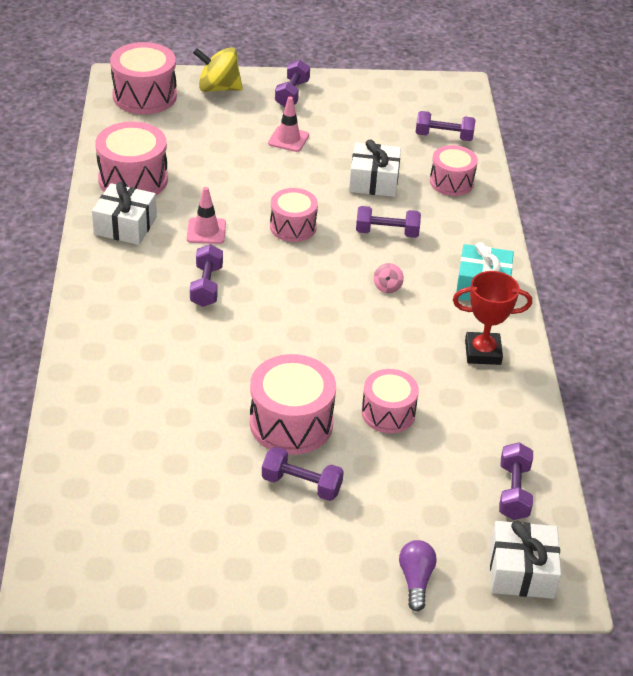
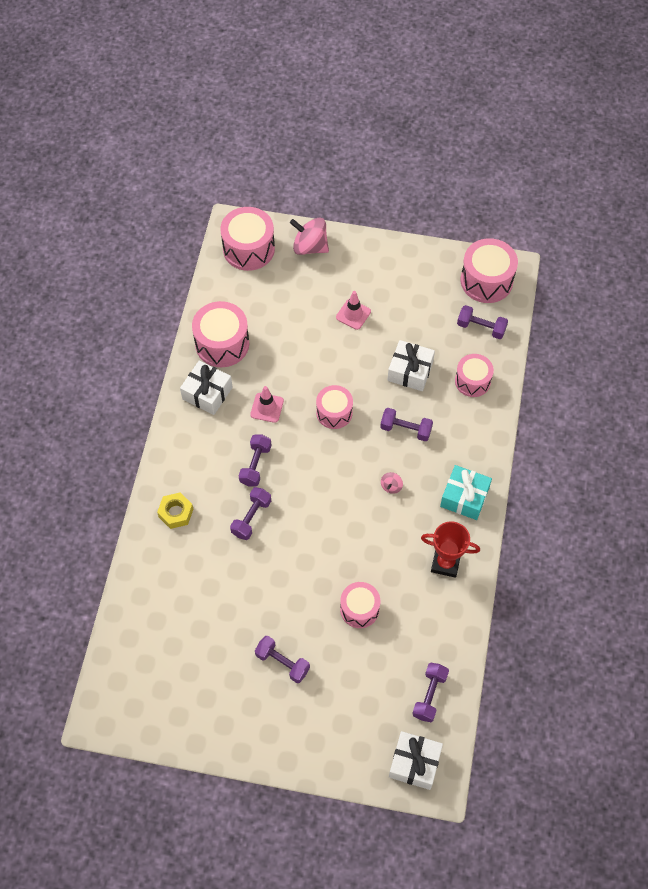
camera: 15 degrees right, 20 degrees up
(111, 345) = (176, 513): none -> yellow nut
(218, 88) = (310, 247): yellow spinning top -> pink spinning top
(291, 423) = (288, 606): pink drum -> pink drum (486, 280)
(292, 94) = (368, 261): purple dumbbell -> purple dumbbell (251, 518)
(415, 580) = (340, 757): purple light bulb -> none

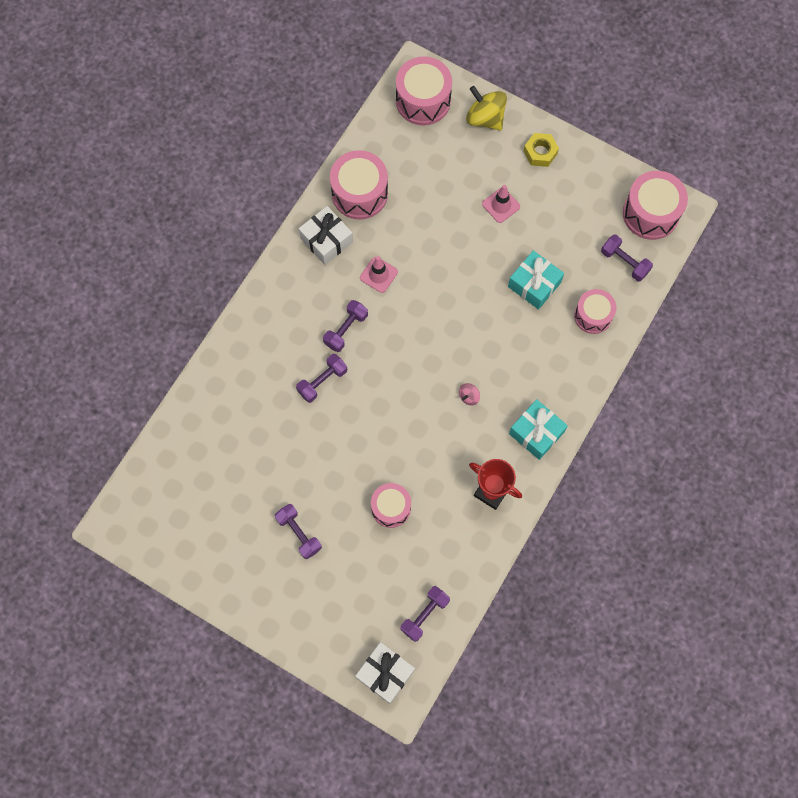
camera: 20 degrees right, 10 degrees up
(176, 513) = (253, 351): yellow nut -> yellow nut (540, 152)
(310, 247) = (485, 118): pink spinning top -> yellow spinning top
(334, 412) = (442, 302): pink drum -> none
(405, 429) = (506, 343): purple dumbbell -> none
(410, 371) = (534, 284): white gift -> turquoise gift

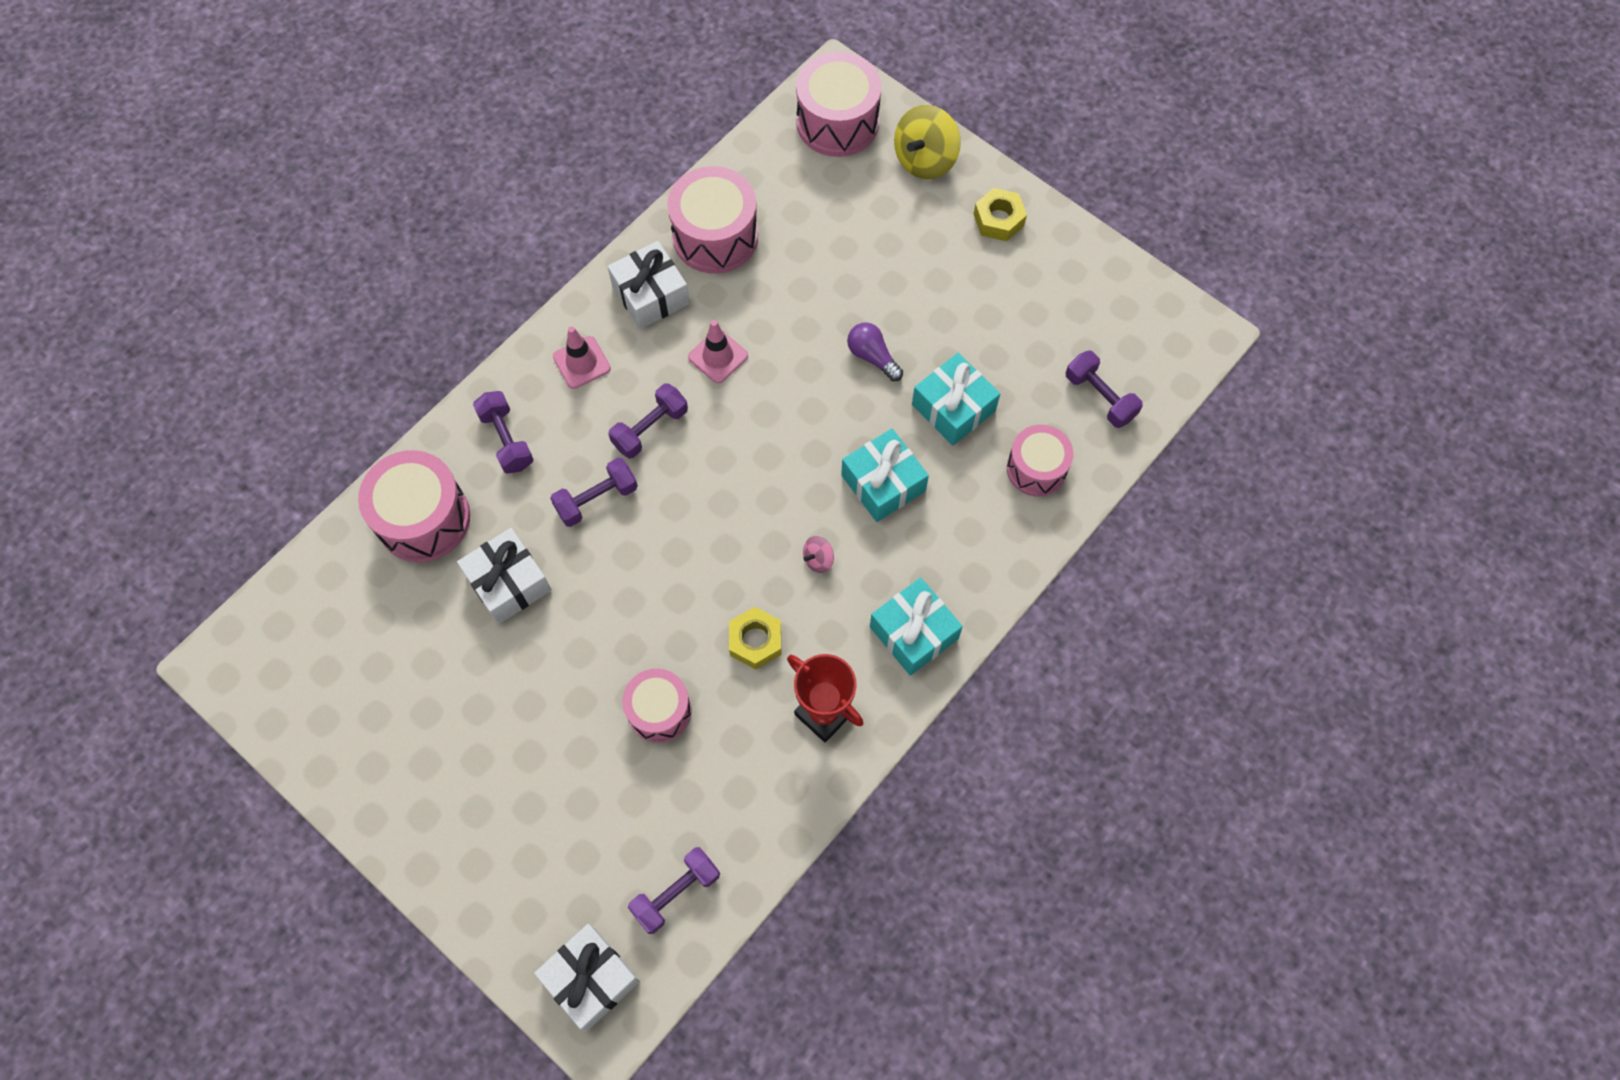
camera: 10 degrees right, 5 degrees down
(279, 444) = (509, 583): none -> white gift
(299, 533) = (505, 726): purple dumbbell -> purple dumbbell (506, 440)
(440, 454) = (755, 641): none -> yellow nut
(477, 259) = (872, 356): none -> purple light bulb
(485, 118) = (925, 160): yellow spinning top -> yellow spinning top turned 105 degrees counterclockwise
(499, 341) = (883, 483): none -> turquoise gift
(501, 205) = (924, 285): pink traffic cone -> pink traffic cone (581, 362)
(650, 213) = (1153, 332): pink drum -> pink drum (423, 518)

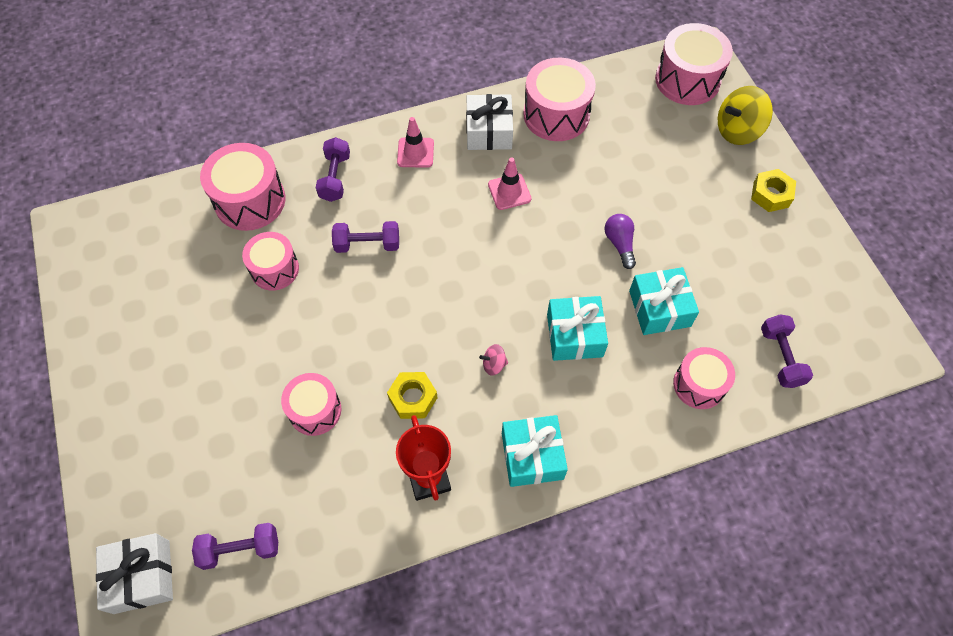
camera: 30 degrees right, 5 degrees down
(509, 583) = (274, 269): white gift -> pink drum
(650, 428) = (433, 216): purple dumbbell -> none

